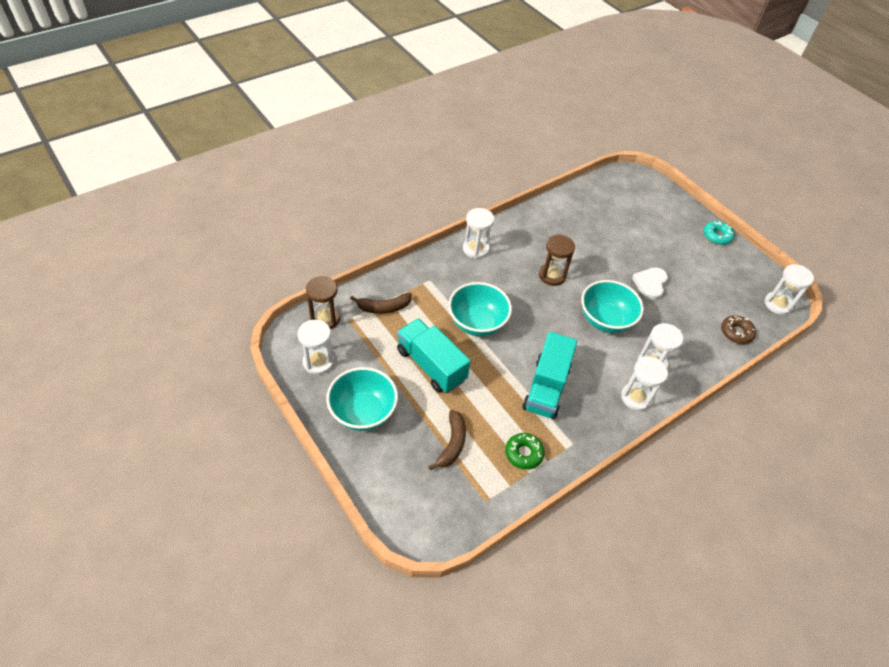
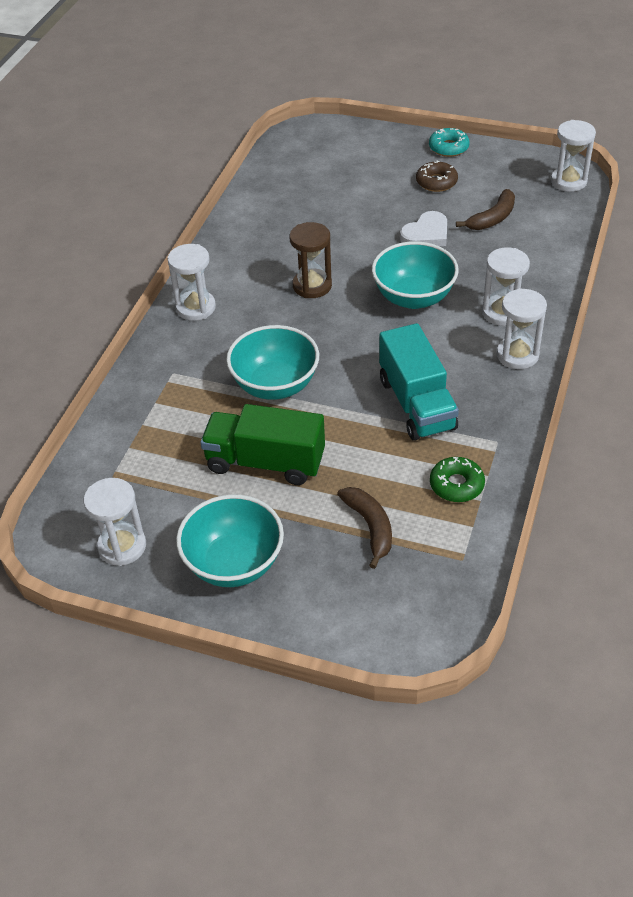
camera: 30 degrees left, 5 degrees down
(325, 318) = (82, 493): brown hourglass -> none
(383, 307) = (145, 436): brown banana -> brown banana (492, 218)
(431, 365) = (265, 462): turquoise truck -> green truck
(650, 284) = (426, 234): white heart -> white heart turned 120 degrees counterclockwise
(736, 333) = (555, 232): brown donut -> brown donut (436, 182)

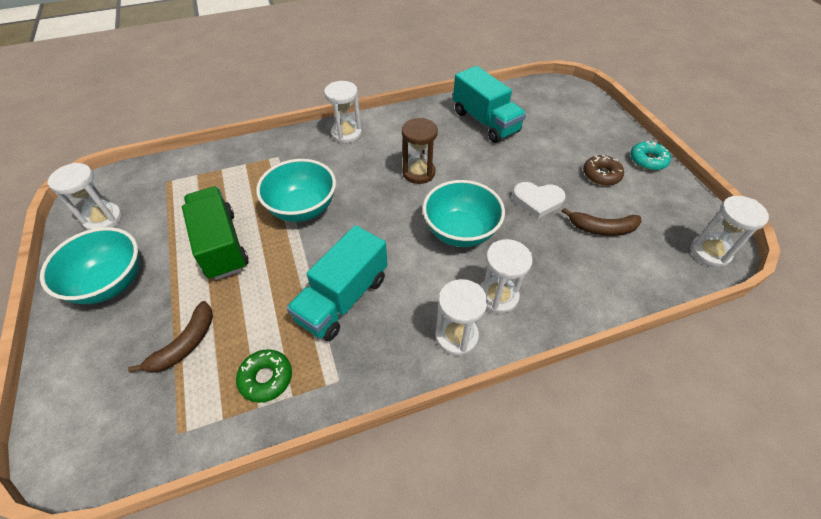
camera: 50 degrees right, 5 degrees up
(291, 208) = (485, 122): none -> turquoise truck

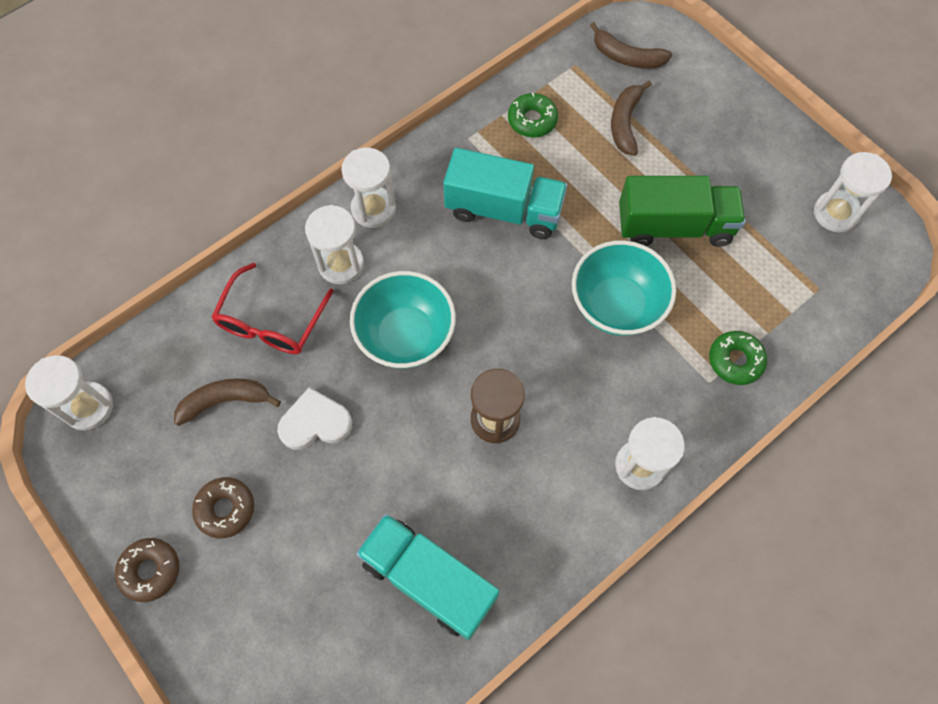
camera: 160 degrees right, 15 degrees up
(110, 283) = (749, 150): turquoise bowl -> none
(120, 422) = (626, 57): none -> brown banana
(221, 245) = (674, 226): green truck -> green truck turned 45 degrees counterclockwise
(253, 161) = (735, 360): none -> green donut
(343, 298) = (504, 210): turquoise truck -> turquoise truck turned 90 degrees clockwise
(563, 269) = (271, 322): none -> red glasses
(647, 160) = (150, 570): turquoise donut -> brown donut

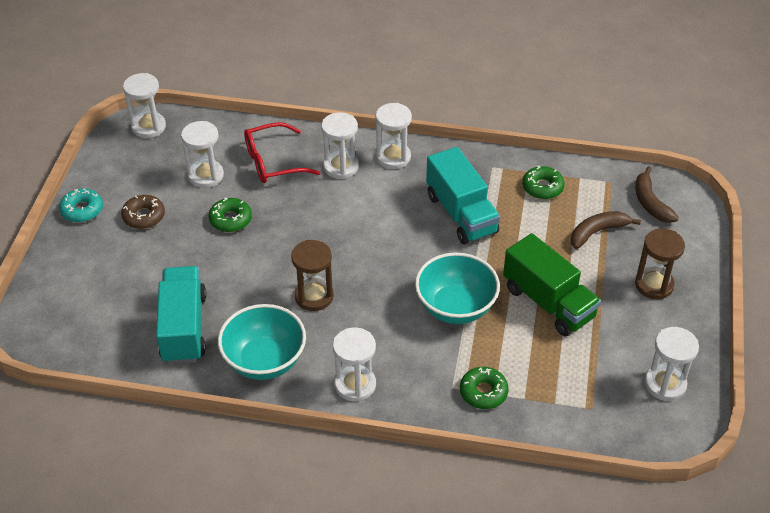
camera: 50 degrees right, 20 degrees down
(150, 570) = (82, 210): brown donut -> turquoise donut
(226, 401) = (206, 175): brown banana -> white hourglass
(315, 423) = (230, 219): white heart -> green donut
(405, 336) = (325, 223): turquoise bowl -> turquoise bowl (264, 361)
(721, 132) = (654, 285): none -> brown hourglass

